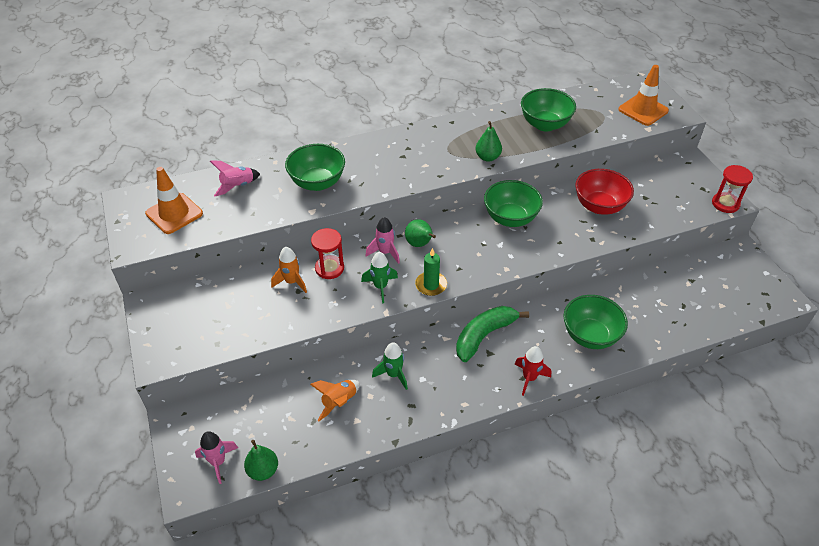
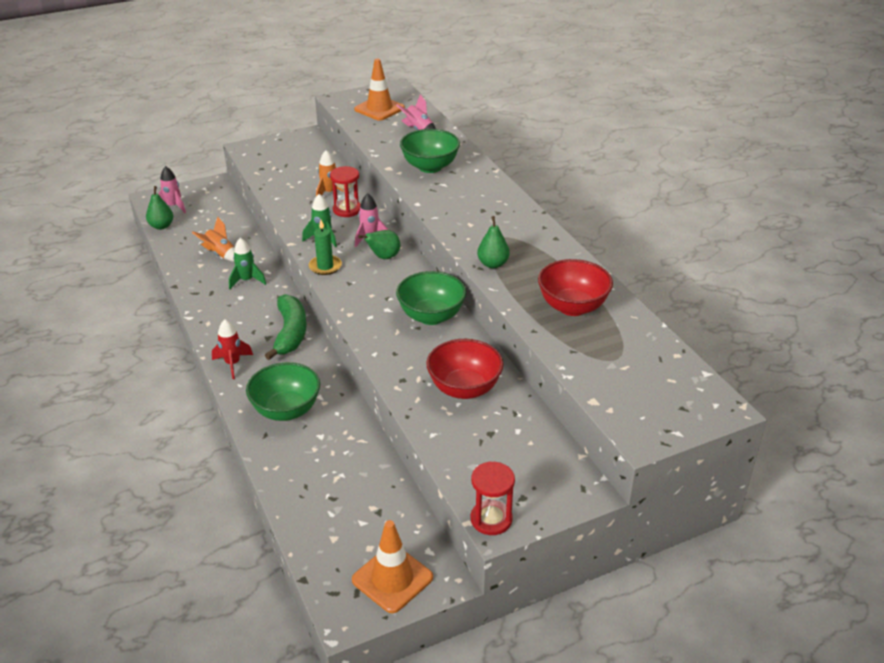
camera: 85 degrees right, 10 degrees down
(484, 335) = (290, 333): green banana -> green banana turned 45 degrees clockwise
(545, 124) = (572, 307): green bowl -> red bowl
(643, 110) = (639, 399): orange traffic cone -> orange traffic cone (392, 579)

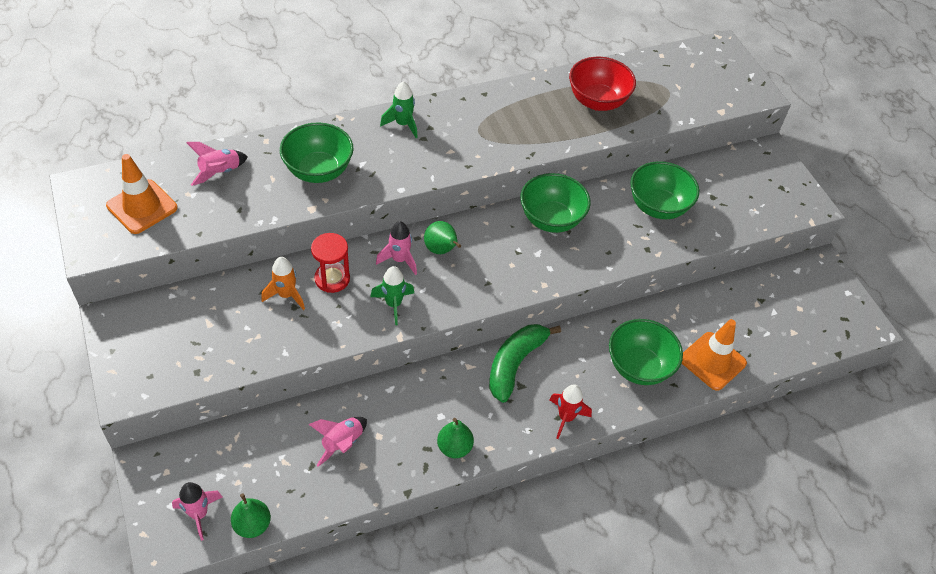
camera: 90 degrees left, 15 degrees up
(220, 254) = (342, 443): orange rocket -> pink rocket
(247, 280) = (407, 410): green rocket -> green rocket (403, 124)
(290, 333) = (515, 364): green banana -> green banana turned 60 degrees counterclockwise
(325, 266) = (454, 303): green candle -> none
(392, 579) = (828, 295): orange traffic cone -> orange traffic cone (712, 361)
(464, 388) = (658, 207): red bowl -> green bowl
(491, 519) = (806, 208): red hourglass -> none
(493, 264) = (526, 143): green pear -> green pear (454, 447)

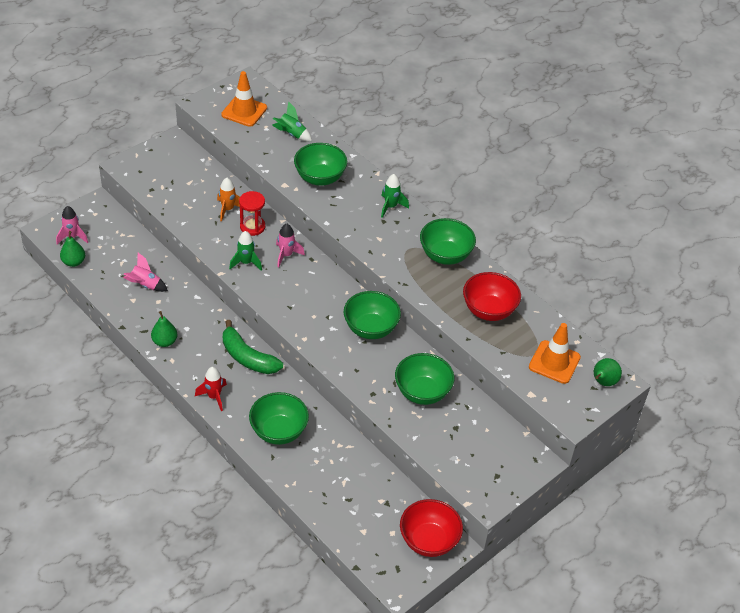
camera: 70 degrees right, 5 degrees down
(220, 172) = (291, 134): pink rocket -> green rocket
(441, 250) = (307, 274): green pear -> green pear (603, 382)
(502, 106) = (445, 255): none -> green bowl
(515, 364) = (247, 357): green banana -> green banana turned 150 degrees counterclockwise
(712, 361) = (306, 478): orange traffic cone -> orange traffic cone (554, 362)
(815, 281) = (428, 541): none -> red bowl

